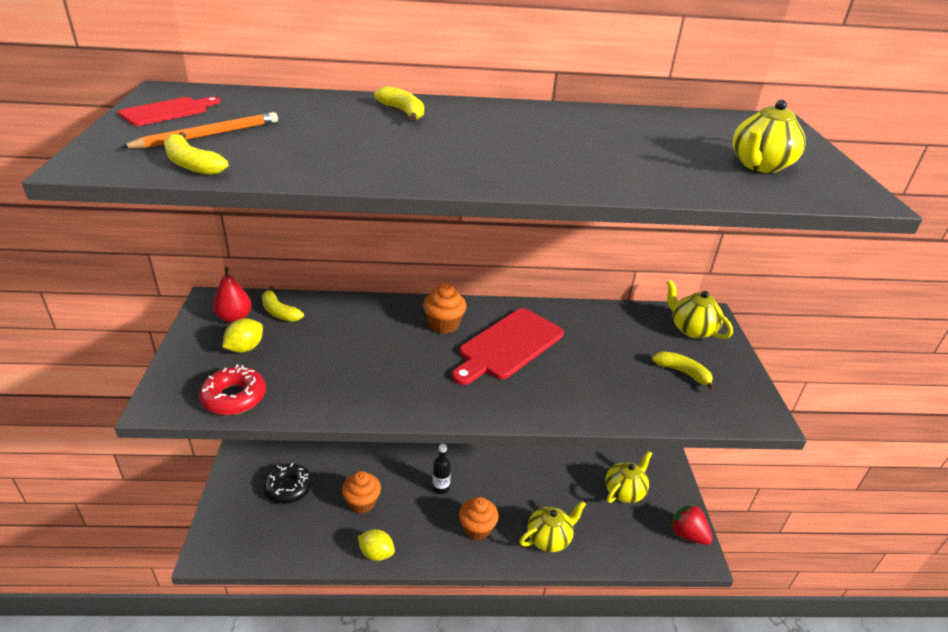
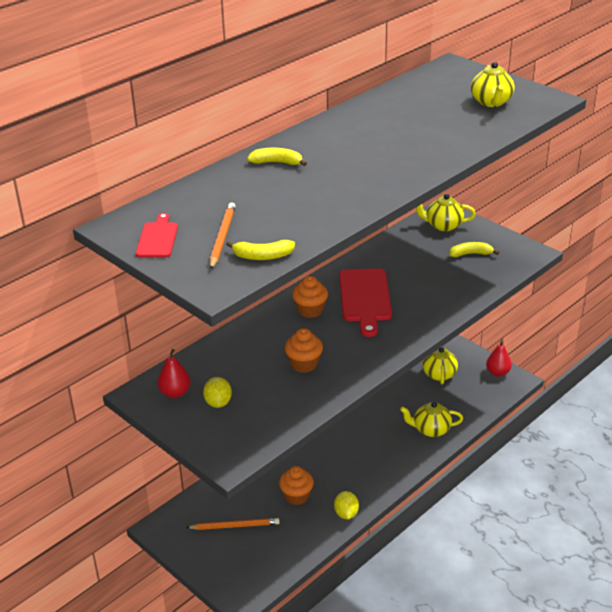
camera: 40 degrees left, 0 degrees up
(234, 397) = (265, 429): red donut -> none
(279, 312) = (197, 370): yellow banana -> none
(288, 488) = (235, 526): black donut -> orange pencil
(376, 553) = (346, 513): yellow lemon -> yellow lemon turned 75 degrees counterclockwise
(440, 488) = (333, 451): black bottle -> none
(477, 528) = (385, 456): orange cupcake -> orange cupcake (304, 364)
(549, 538) = (431, 430): yellow teapot -> yellow teapot turned 105 degrees counterclockwise
(688, 534) = (497, 372): red strawberry -> red pear

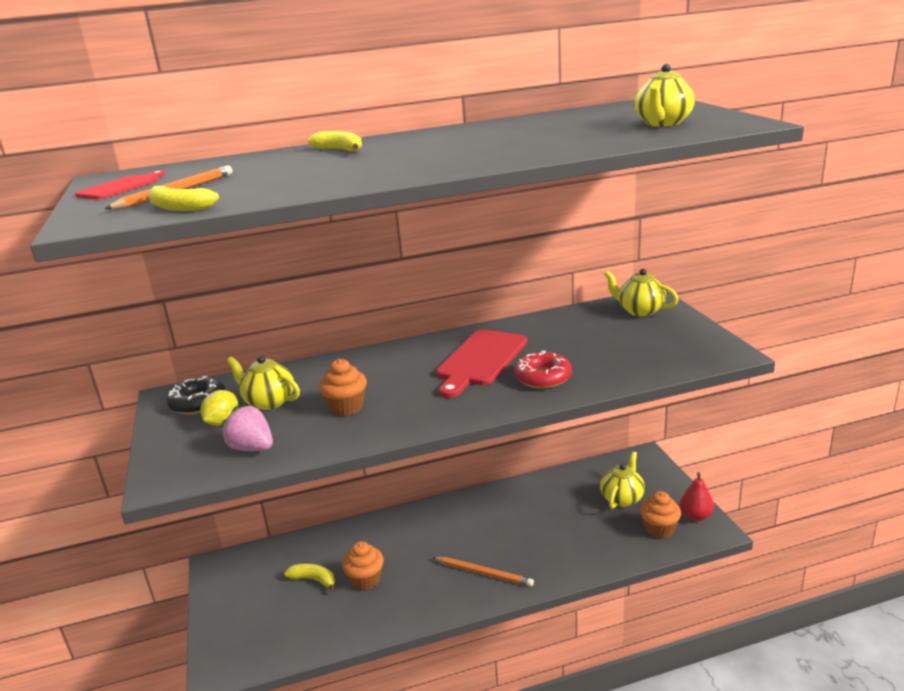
camera: 30 degrees right, 10 degrees down
(175, 393) = (198, 403): red pear -> black donut
(235, 526) = (281, 589): orange pencil -> orange pencil (483, 573)
(269, 416) = (252, 448): none -> pink strawberry
(310, 310) = (411, 359): orange cupcake -> orange cupcake (659, 529)
(346, 513) = (400, 618): yellow lemon -> none
(424, 302) = (542, 377): none -> red donut
(431, 430) = (567, 556): yellow teapot -> yellow teapot (268, 402)
(470, 254) = (647, 341): yellow banana -> yellow banana (314, 580)

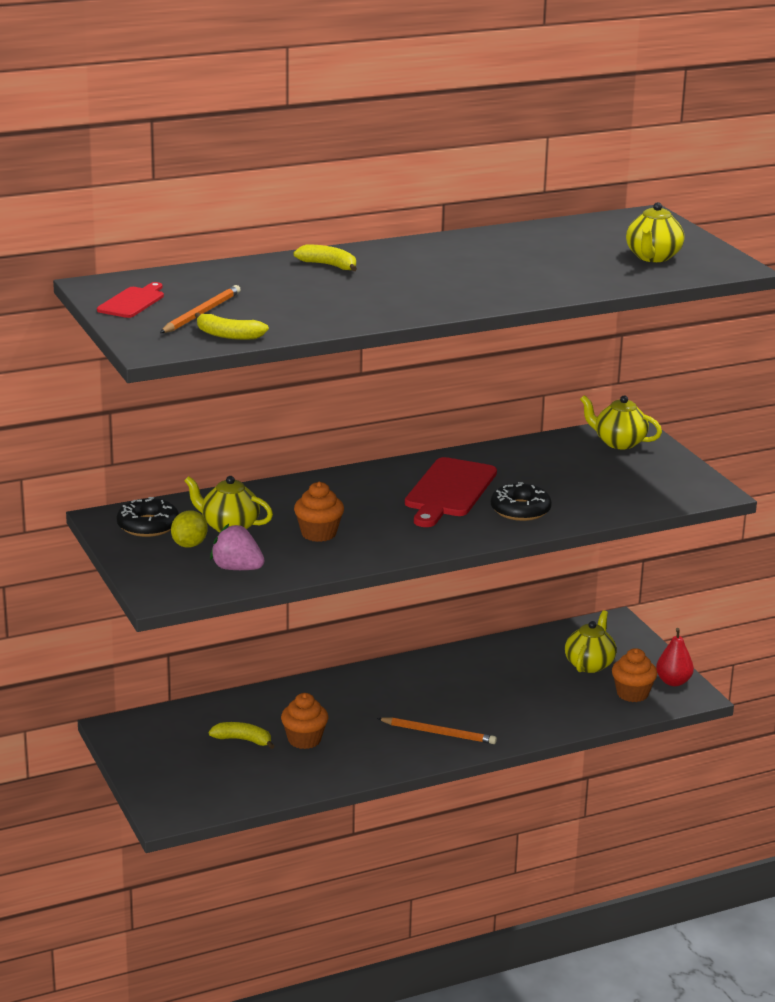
camera: 10 degrees left, 0 degrees up
(542, 377) = (520, 510): red donut -> black donut

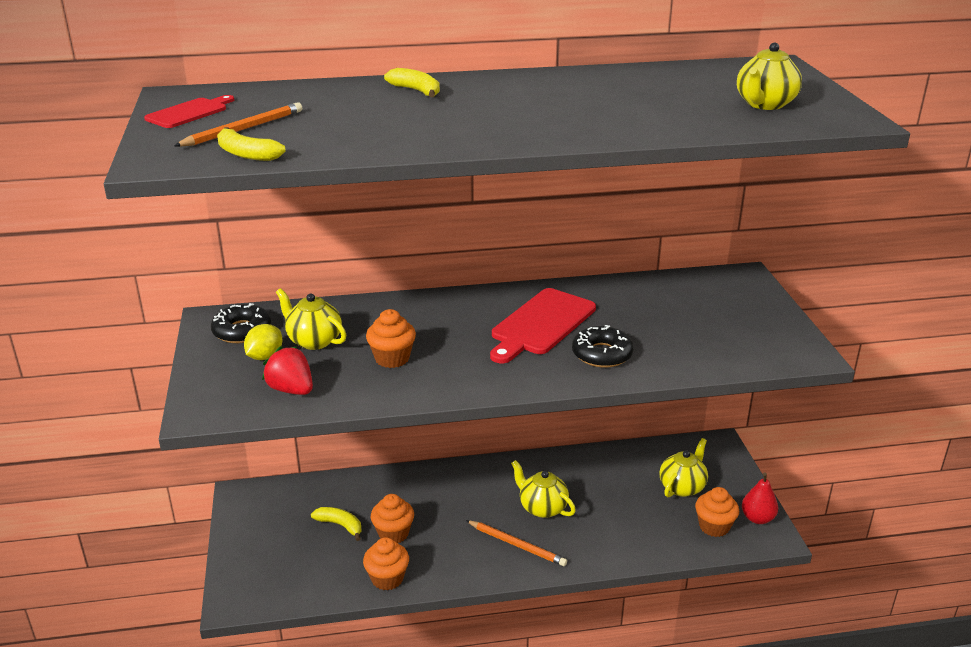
camera: 15 degrees right, 5 degrees up
(237, 569) = (291, 390): pink strawberry -> red strawberry
(318, 777) = (387, 578): none -> orange cupcake
(619, 443) = (728, 289): yellow teapot -> yellow teapot (542, 507)

